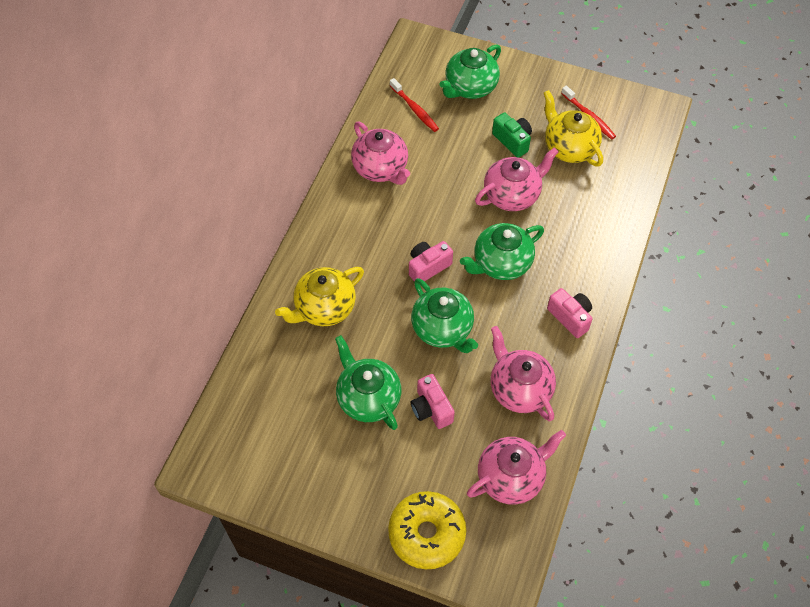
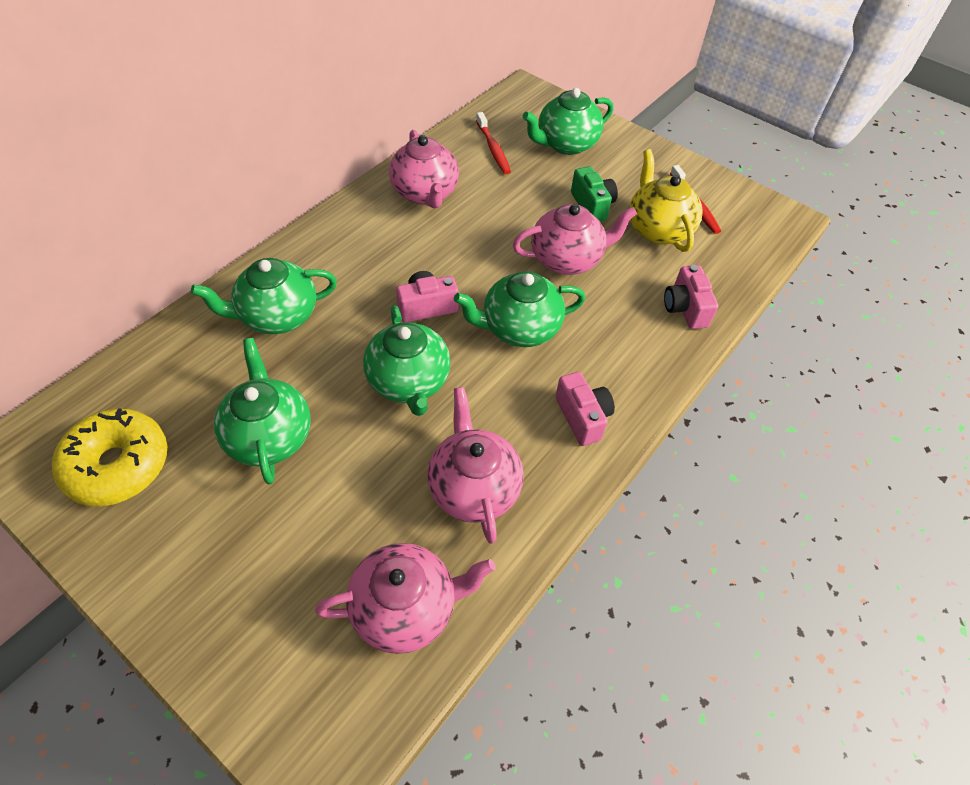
camera: 15 degrees right, 5 degrees down
(324, 308) = (277, 316): yellow teapot -> green teapot
(427, 533) = (244, 650): yellow donut -> yellow donut (118, 465)
(431, 408) = (343, 475): pink camera -> pink camera (685, 308)

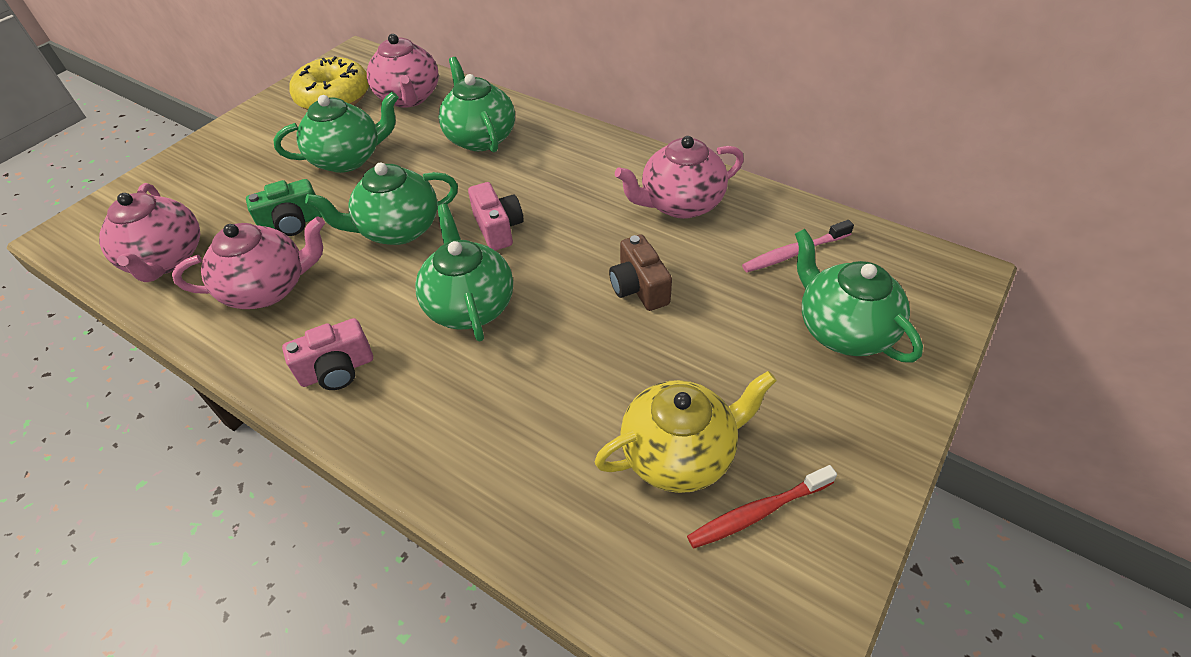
camera: 90 degrees right, 5 degrees down
(493, 149) = (794, 253): red toothbrush -> pink toothbrush
(515, 228) = (639, 288): none -> brown camera
(567, 259) = (592, 343): pink teapot -> pink teapot (409, 97)
(592, 205) = (710, 367): green camera -> green camera (292, 223)
(685, 308) = (513, 487): pink camera -> none

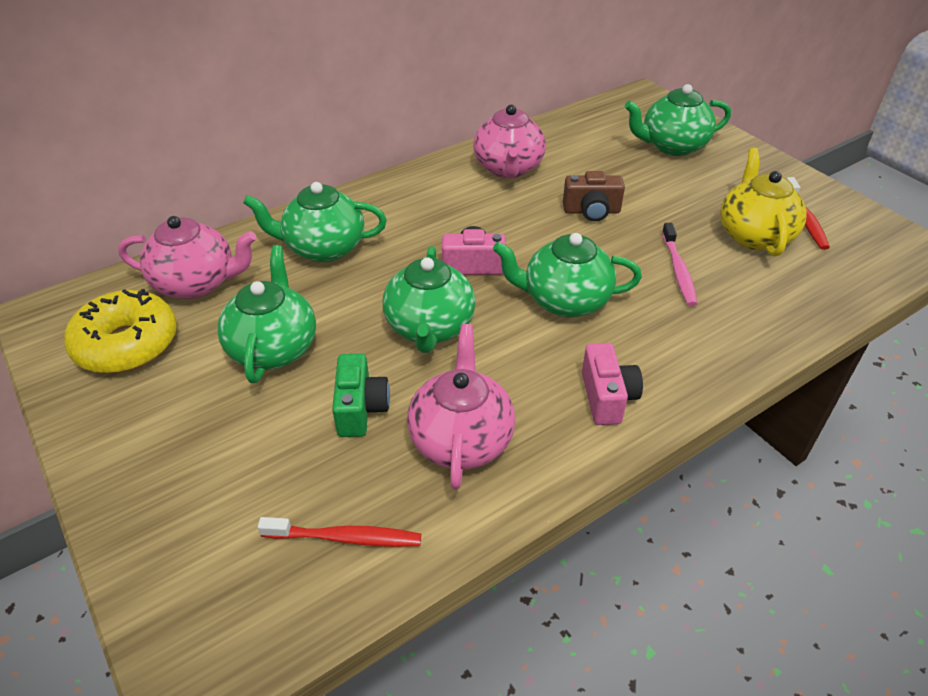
camera: 70 degrees left, 5 degrees down
(167, 259) = (345, 537): pink teapot -> red toothbrush
(794, 253) = (592, 140): pink toothbrush -> pink toothbrush (678, 270)

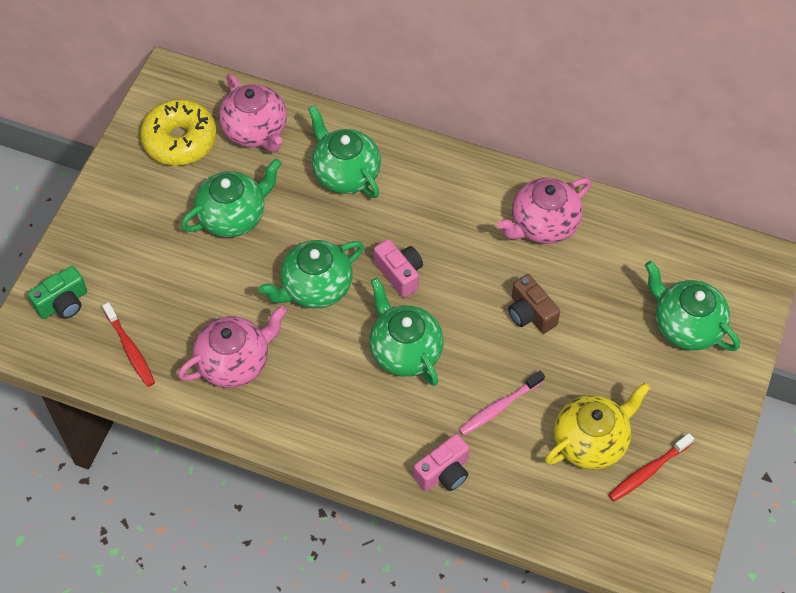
camera: 55 degrees right, 15 degrees up
(360, 409) = (220, 296): green camera -> green camera (63, 303)
(607, 397) = (327, 423): pink camera -> pink camera (444, 472)

